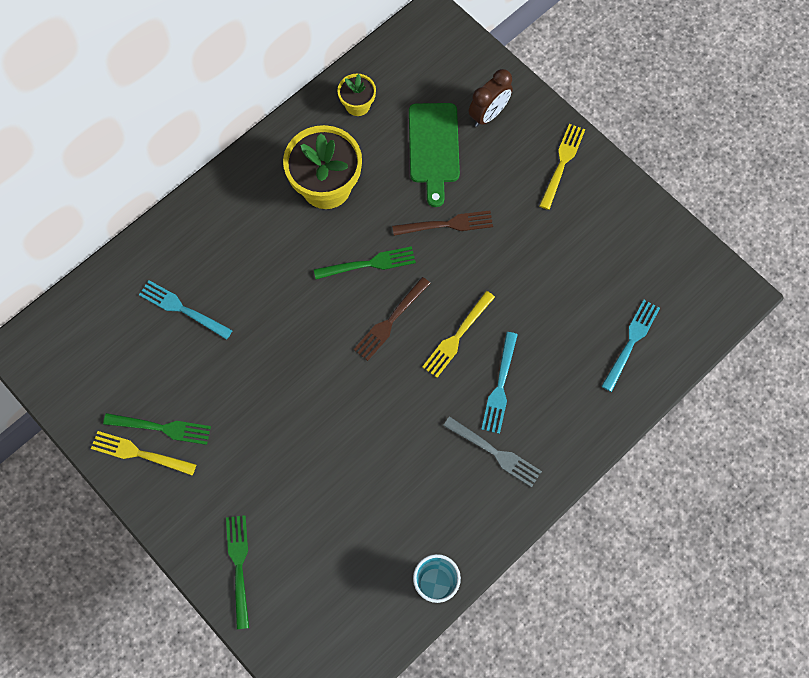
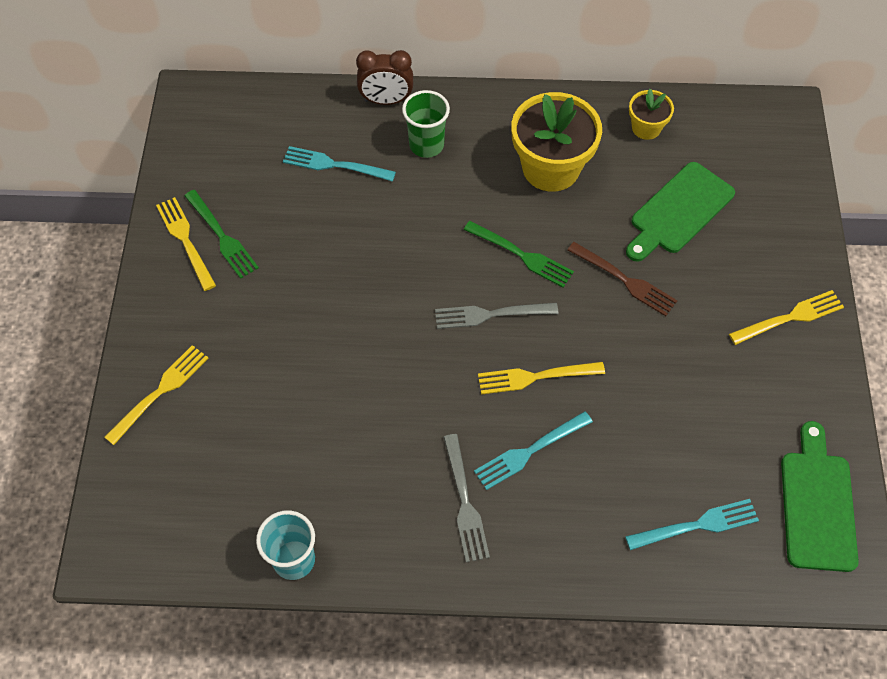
camera: 45 degrees right, 10 degrees down
(182, 309) = (334, 165): turquoise fork -> turquoise fork turned 60 degrees counterclockwise
(229, 240) = (426, 145): none -> green cup
(239, 566) = (160, 392): green fork -> yellow fork
(390, 321) = (491, 314): brown fork -> grey fork
(488, 114) = (759, 224): brown clock -> brown clock (386, 100)
(680, 268) = (817, 504): none -> green cutting board

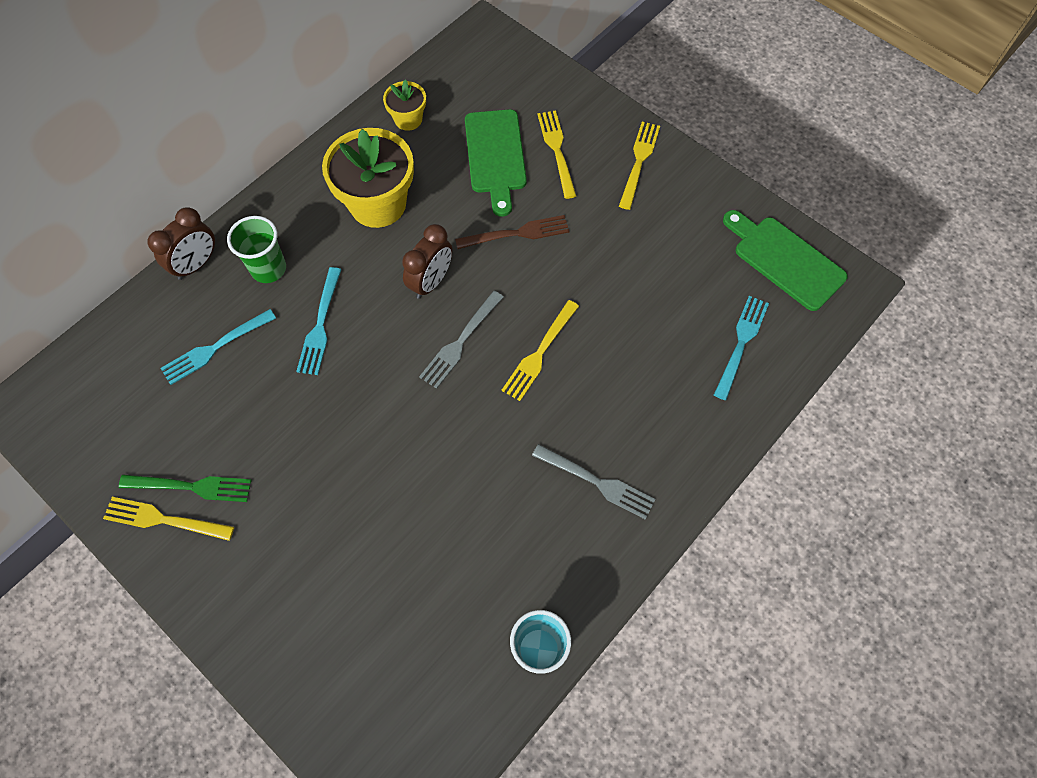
camera: 50 degrees left, 5 degrees up
(160, 392) = (290, 649): yellow fork -> yellow fork (557, 150)
(521, 255) = (431, 282): green fork -> brown clock
(530, 451) = (595, 405): turquoise fork -> turquoise fork (320, 325)

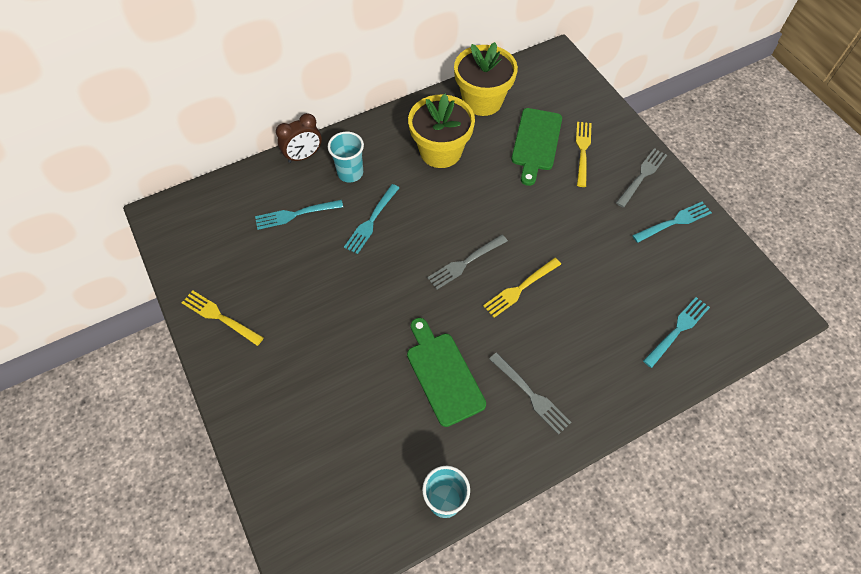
camera: 20 degrees right, 5 degrees down
(191, 487) = (245, 301): green fork -> none
(268, 269) = (350, 173): green cup -> turquoise cup
(408, 119) = (482, 101): yellow flower pot -> yellow flower pot, size x1.94
(431, 282) = (459, 215): brown clock -> none
(517, 233) = (533, 200): brown fork -> none
(639, 162) = (642, 176): yellow fork -> grey fork
(695, 209) = (674, 222): none -> turquoise fork
(784, 260) = (733, 279): green cutting board -> green cutting board (443, 374)

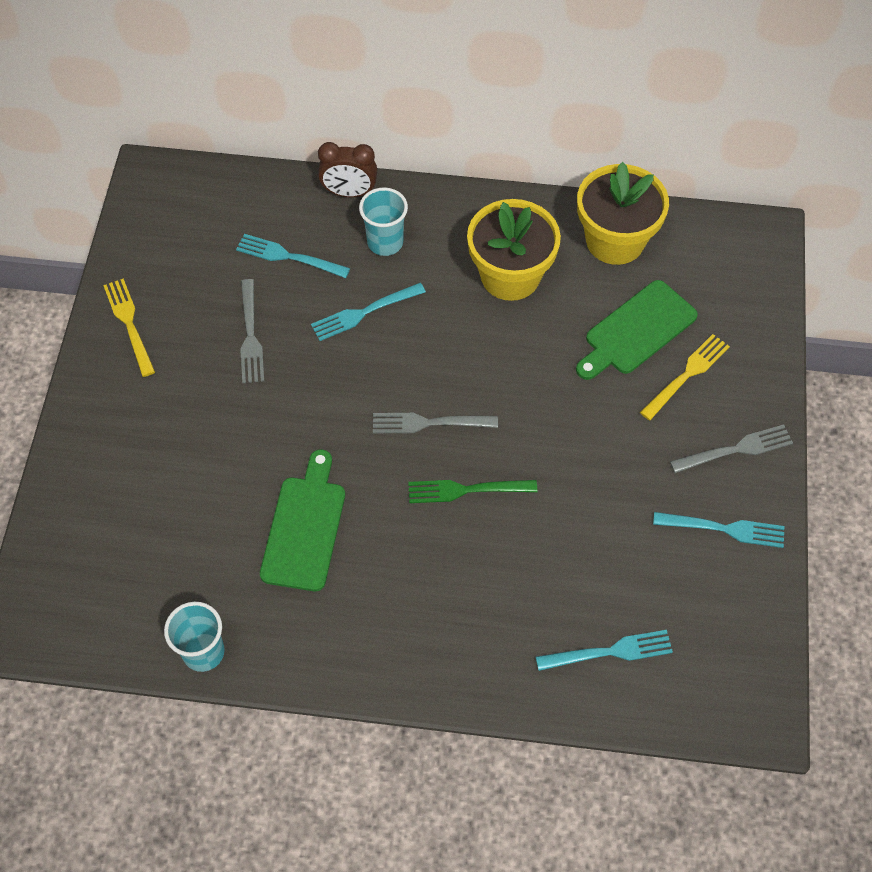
camera: 35 degrees right, 0 degrees up
(520, 288) = (466, 490): yellow fork -> green fork
(531, 395) = (379, 609): grey fork -> grey fork (250, 335)

